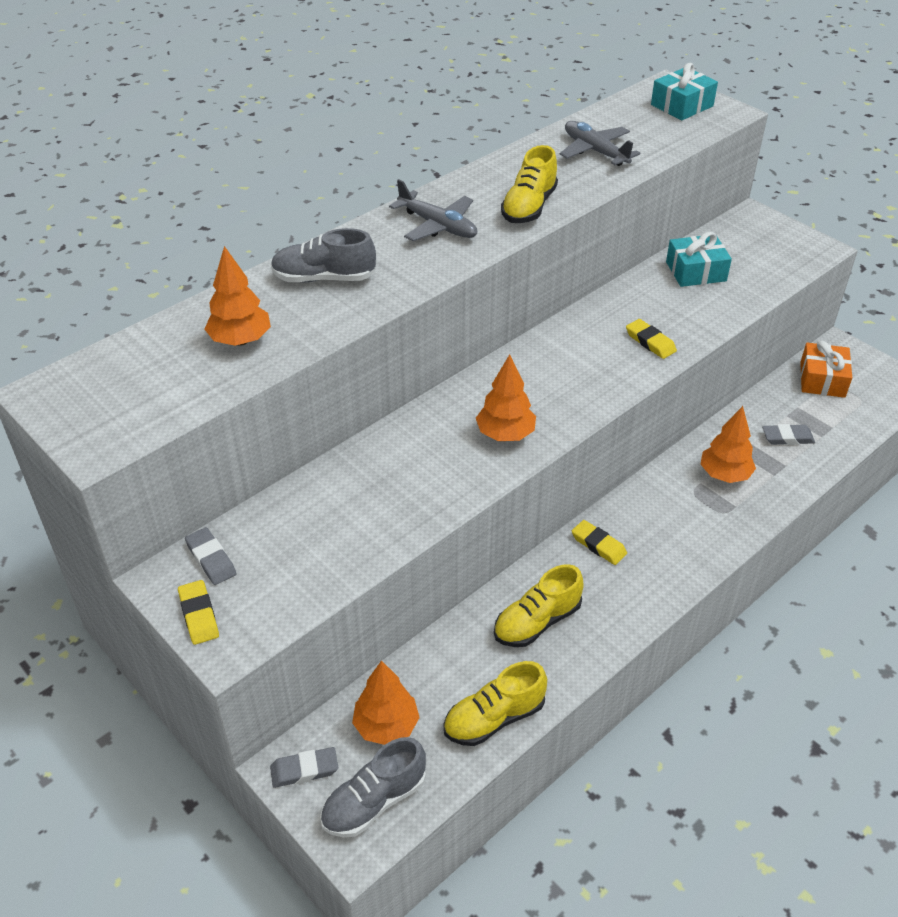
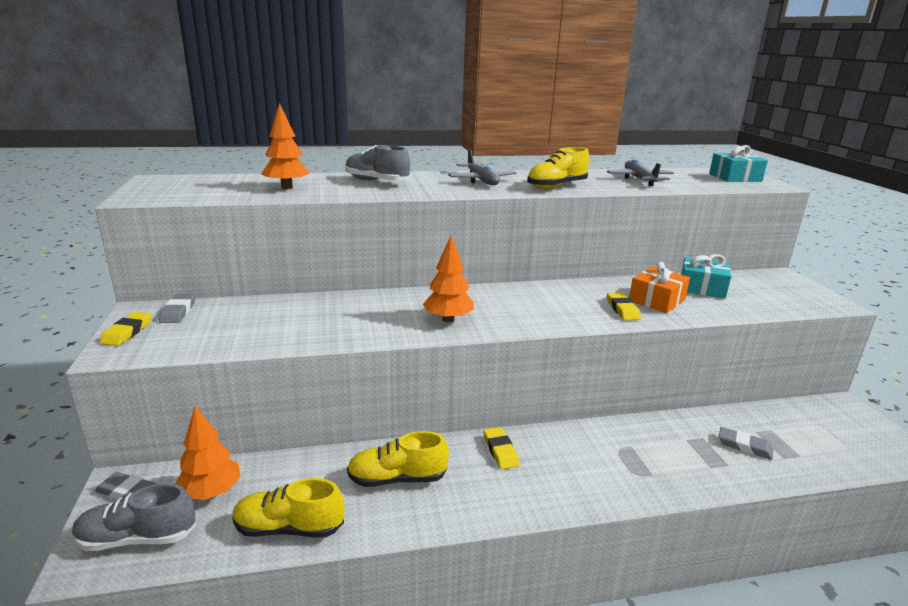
camera: 30 degrees right, 20 degrees down
(724, 475) = (659, 448): orange tree -> none
(822, 379) = (811, 420): orange gift -> orange gift (656, 300)

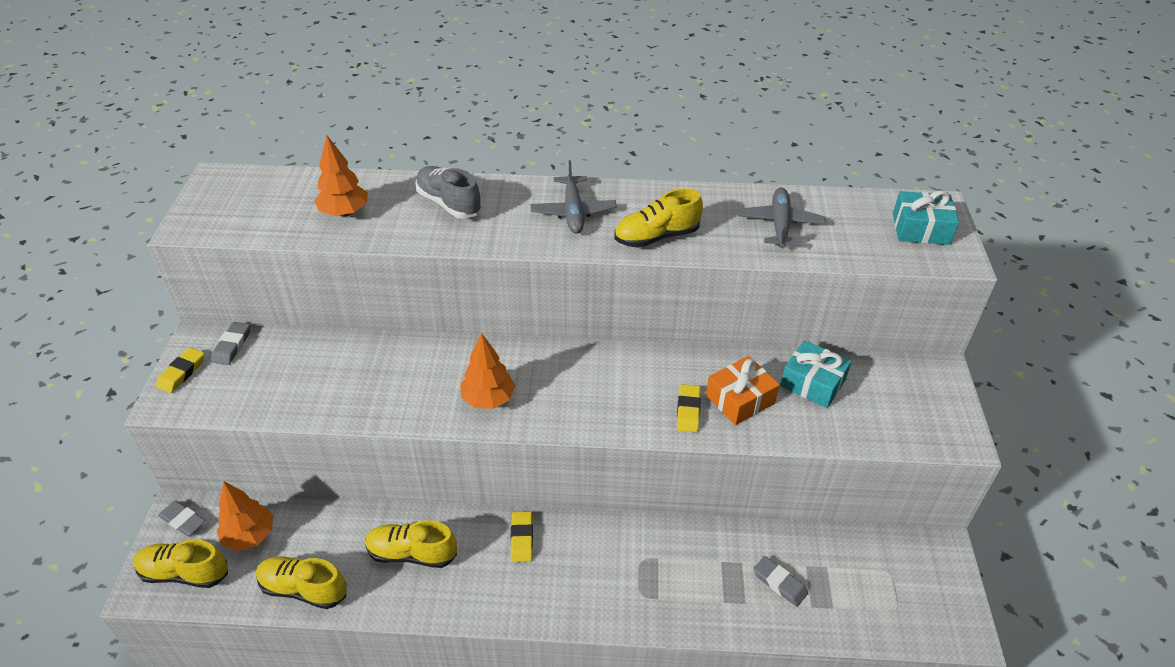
camera: 15 degrees right, 20 degrees up
(137, 538) = (185, 573): grey shoe -> yellow shoe

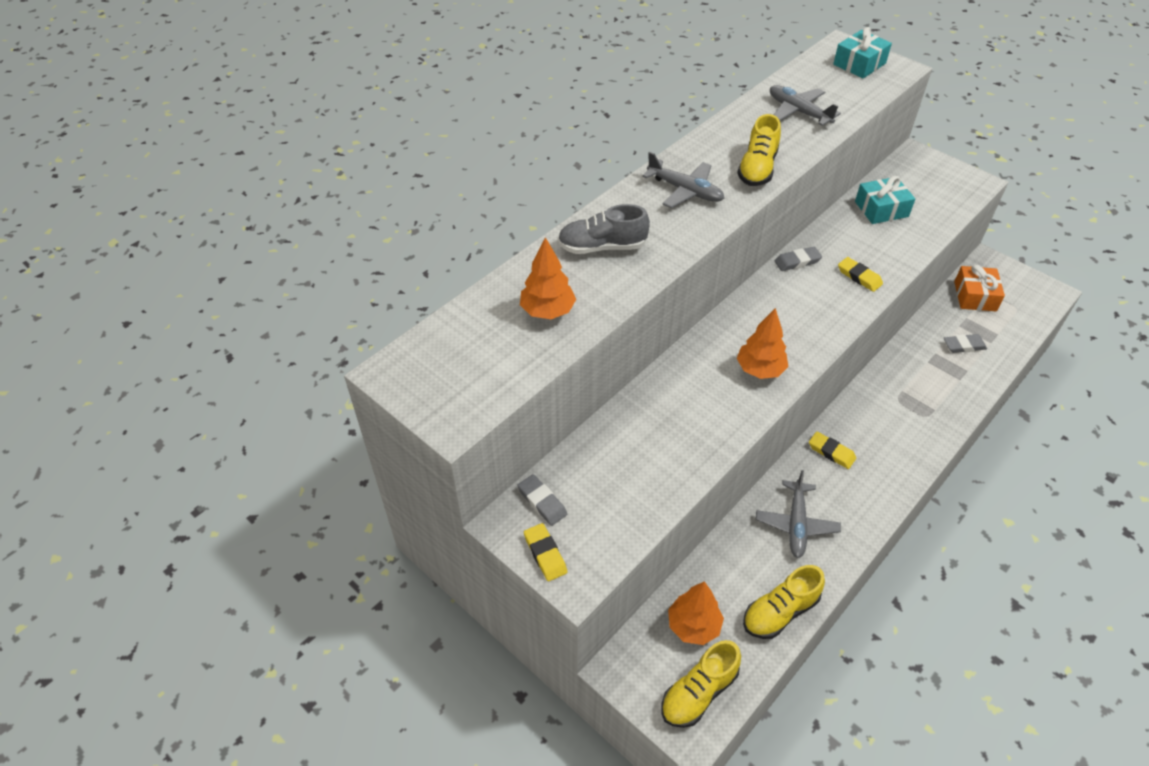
camera: 50 degrees left, 5 degrees up
(183, 520) = (635, 670): grey eraser -> grey eraser (797, 261)
(412, 553) = (796, 524): yellow shoe -> grey plane
(740, 399) = (868, 248): orange gift -> orange gift (975, 296)

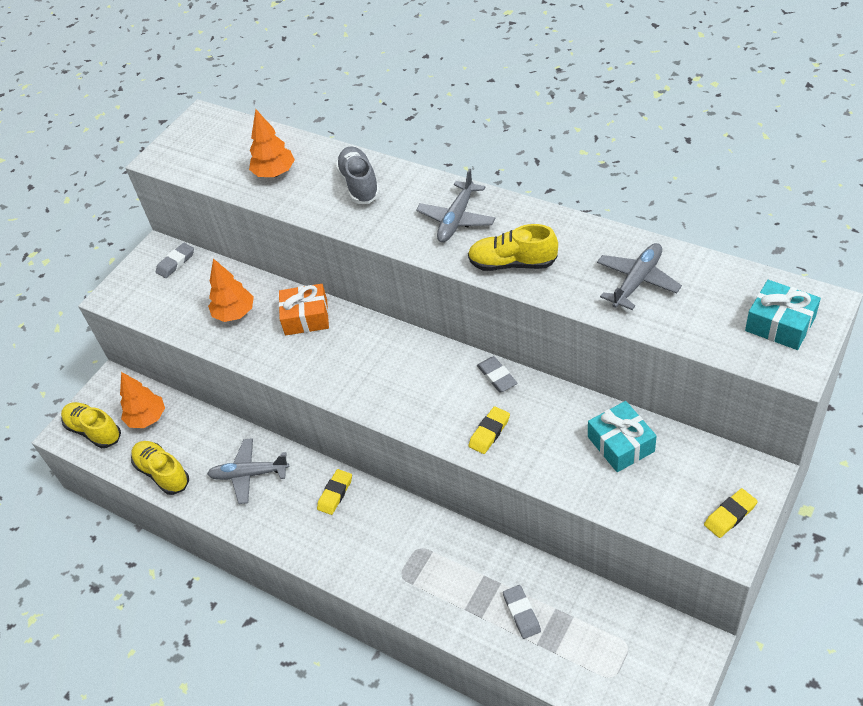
camera: 85 degrees right, 0 degrees up
(545, 554) = (132, 275): yellow eraser -> yellow eraser (730, 515)
(760, 369) = (334, 368): orange tree -> orange tree (235, 314)
(975, 296) = (617, 626): orange gift -> orange gift (306, 317)

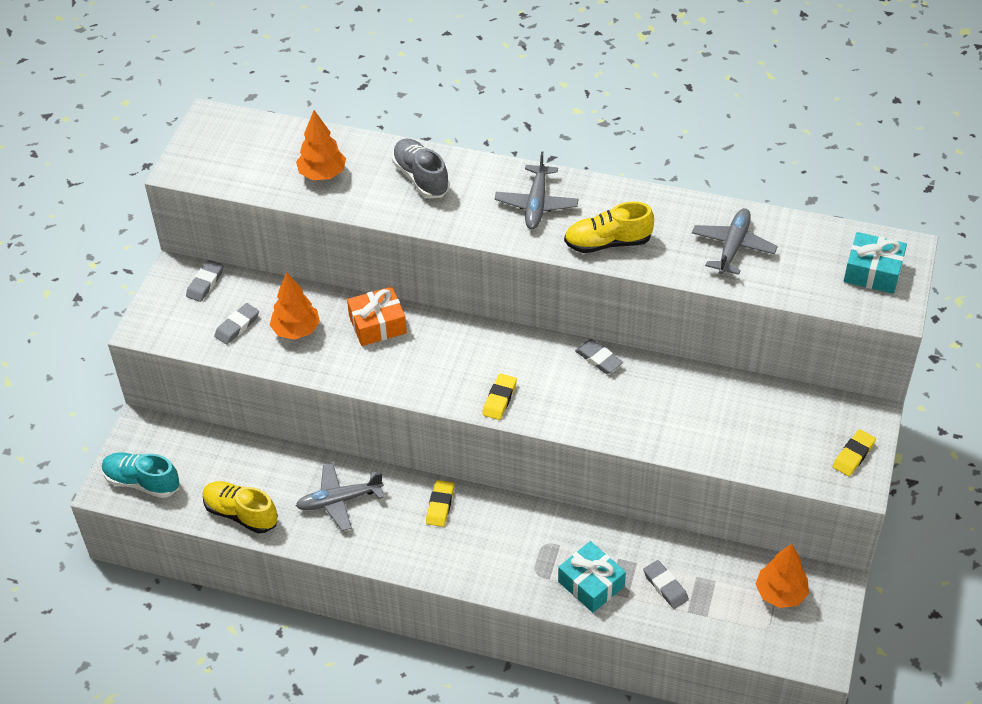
camera: 20 degrees left, 0 degrees up
(94, 431) = (142, 482): yellow shoe -> turquoise shoe
(147, 418) = (200, 460): orange tree -> orange tree (780, 594)
(187, 303) = (237, 326): none -> grey eraser
(489, 432) = (608, 413): yellow eraser -> yellow eraser (499, 399)
(621, 444) = (737, 406): turquoise gift -> turquoise gift (591, 584)

